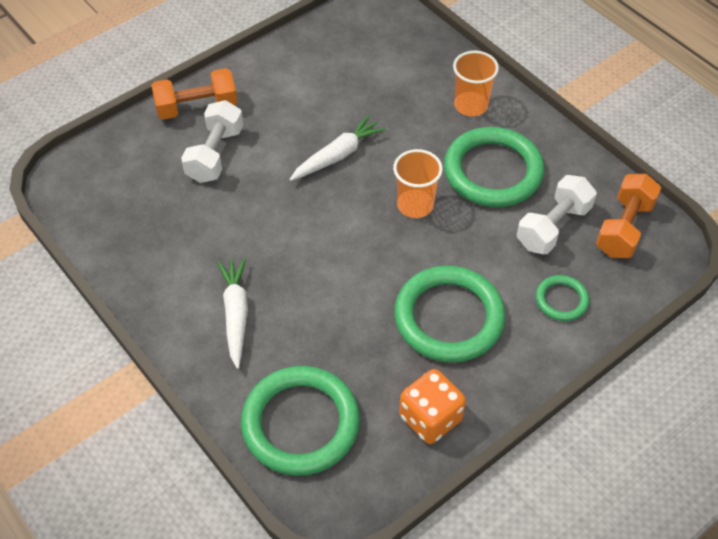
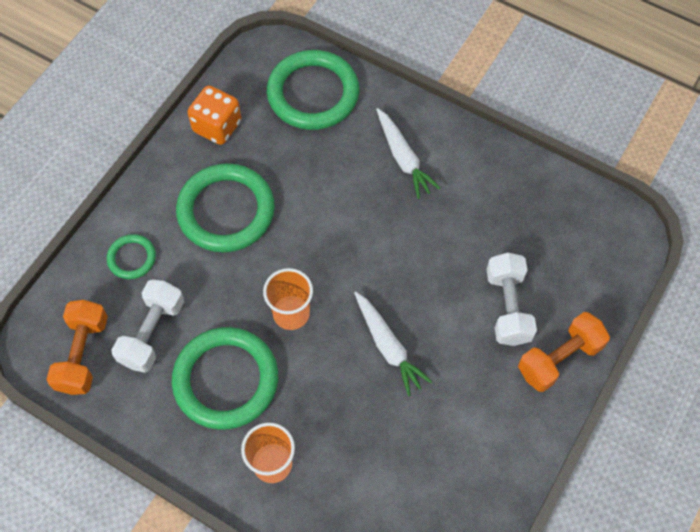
camera: 160 degrees right, 10 degrees up
(337, 155) = (388, 346): white carrot -> white carrot turned 60 degrees counterclockwise

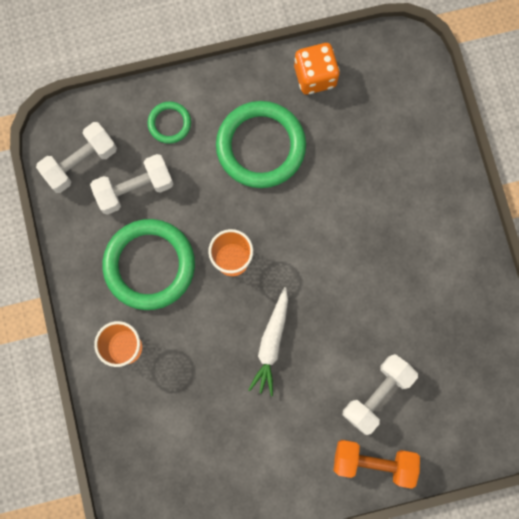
camera: 45 degrees right, 15 degrees up
(83, 354) = (80, 163): orange dumbbell -> white dumbbell
(313, 93) = (405, 112): green ring -> none
(403, 158) = (418, 220): white carrot -> none

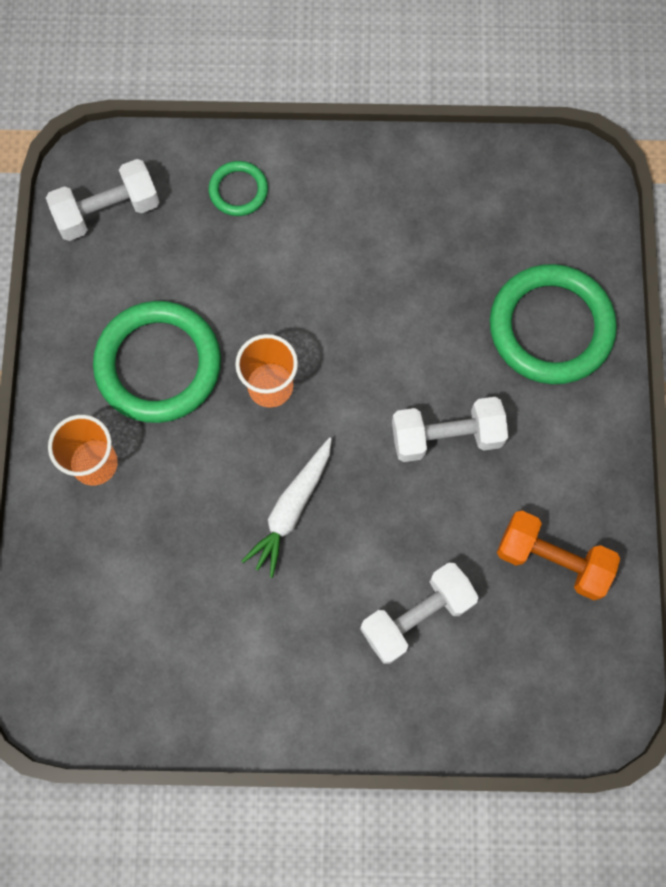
camera: 15 degrees right, 5 degrees down
(134, 189) = (168, 262): white dumbbell -> white dumbbell (446, 436)
(260, 146) = (350, 249): green ring -> green ring (551, 327)
(315, 76) = (448, 178): orange dice -> none
(373, 462) = (386, 707): orange dumbbell -> orange dumbbell (552, 559)

